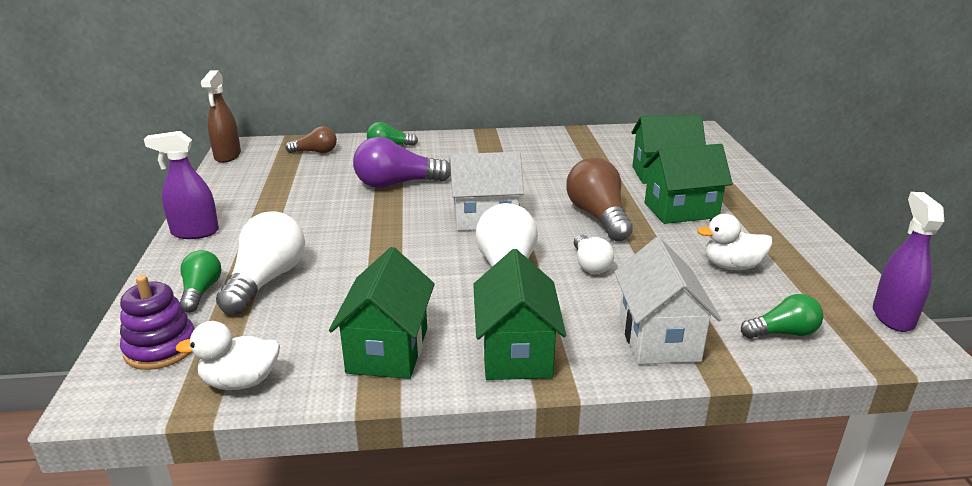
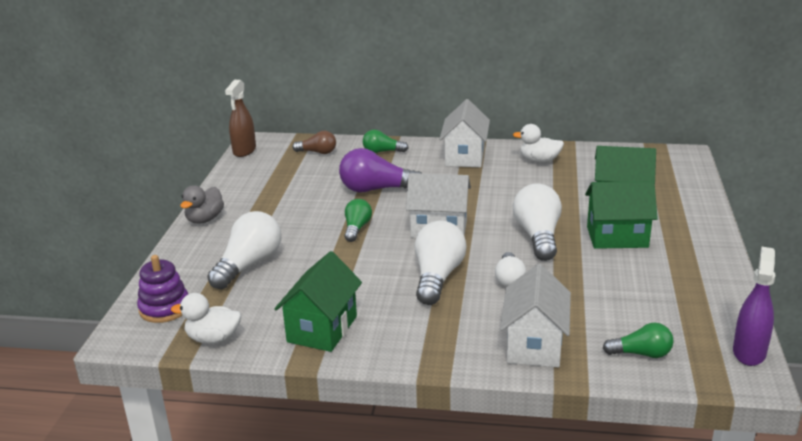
camera: 15 degrees right, 0 degrees up
(195, 232) = (205, 219): purple spray bottle -> grey duck
(201, 291) = (200, 269): green light bulb -> green light bulb (357, 228)
(481, 146) = (465, 157): none -> white house
(516, 352) = (416, 342): green house -> none
(598, 217) = (538, 236): brown light bulb -> white light bulb
(732, 266) = (633, 293): white duck -> white duck (539, 161)

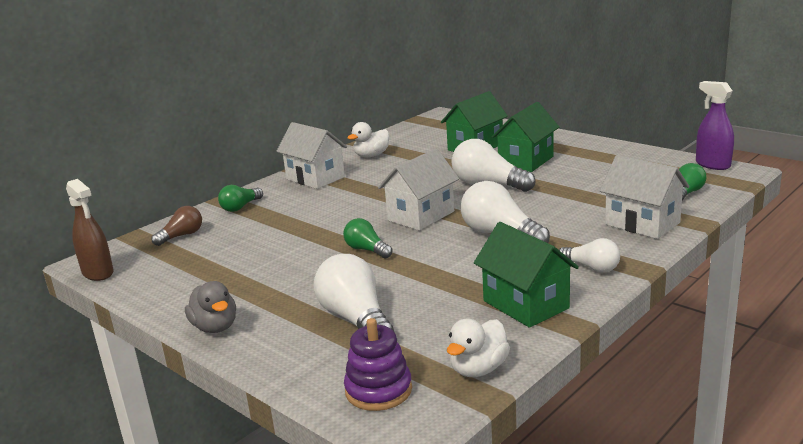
camera: 55 degrees left, 5 degrees down
(376, 189) = (308, 225): purple light bulb -> none
(509, 279) = (538, 209): white light bulb -> white light bulb (591, 268)

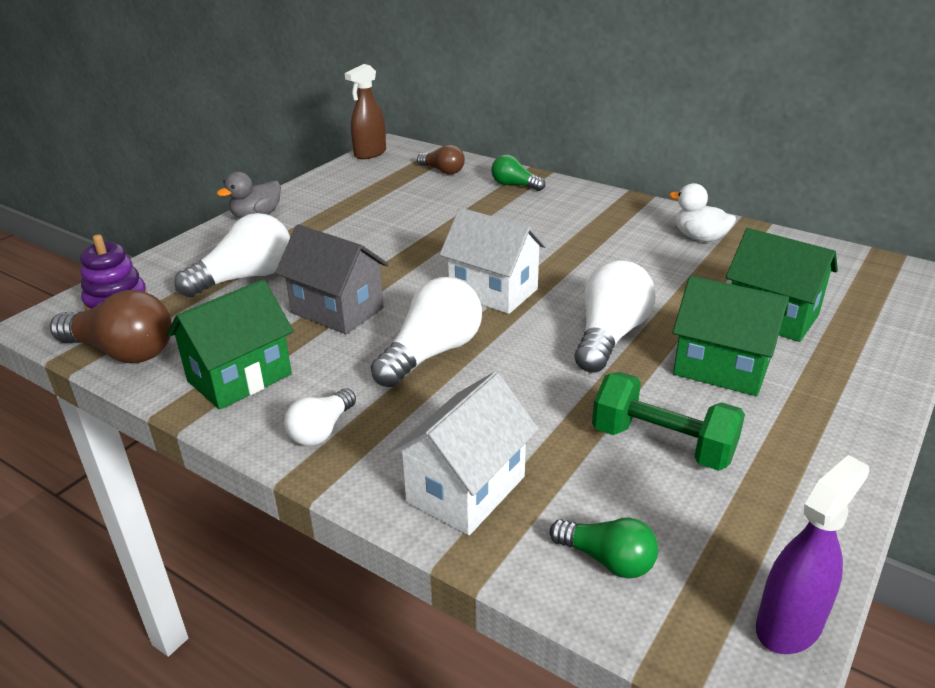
camera: 80 degrees right, 10 degrees up
(315, 178) = (607, 212): white house -> none
(367, 250) = (399, 267): green light bulb -> none
(431, 271) = (337, 310): none -> grey house
(478, 369) = (122, 352): white duck -> brown light bulb
(596, 178) = (662, 444): none -> green dumbbell

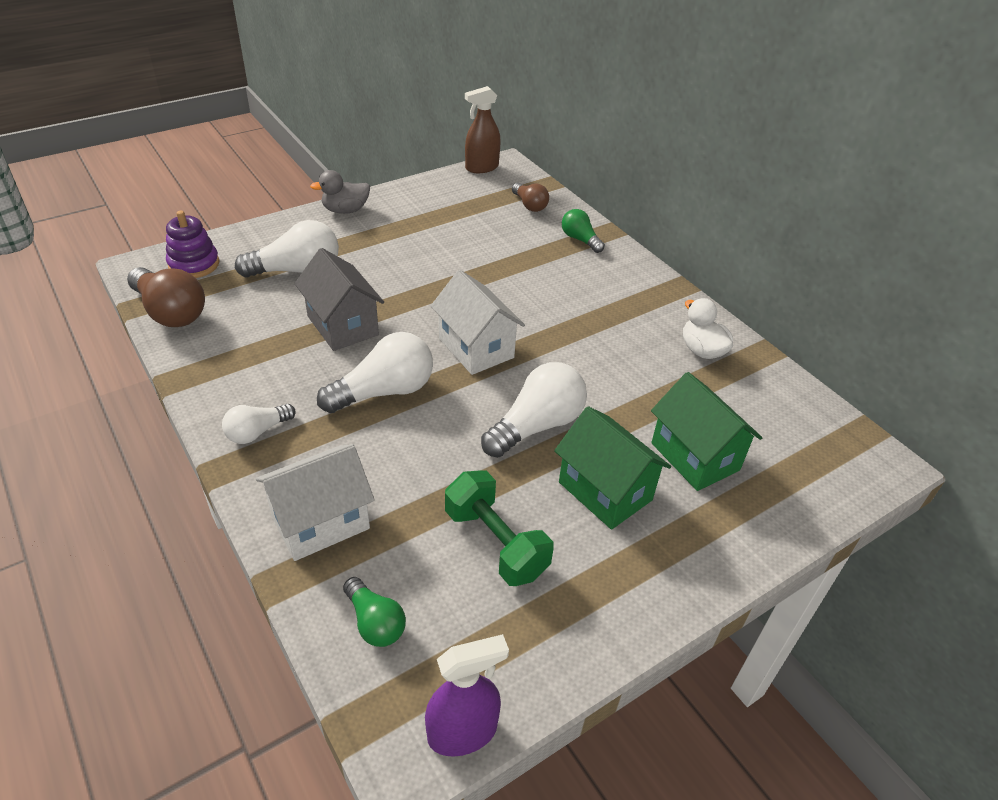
camera: 20 degrees right, 10 degrees up
(239, 377) = (233, 364): green house -> none

